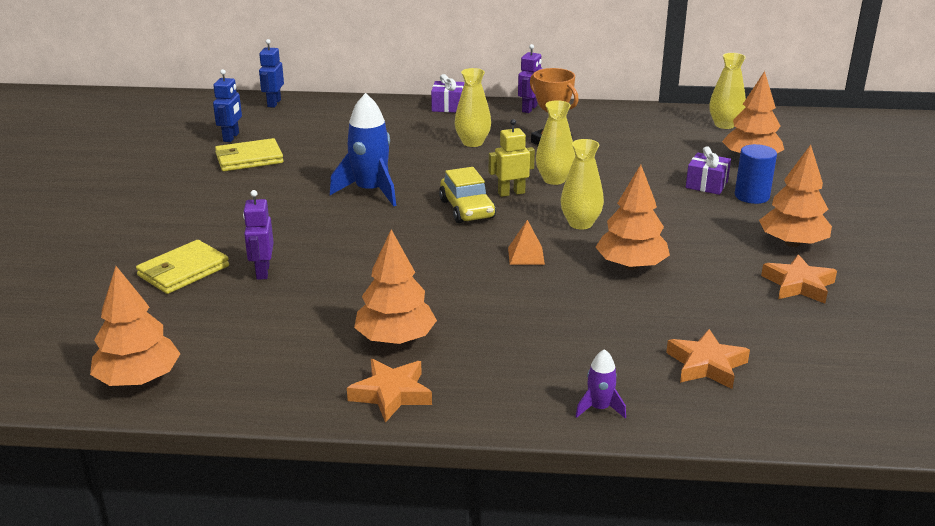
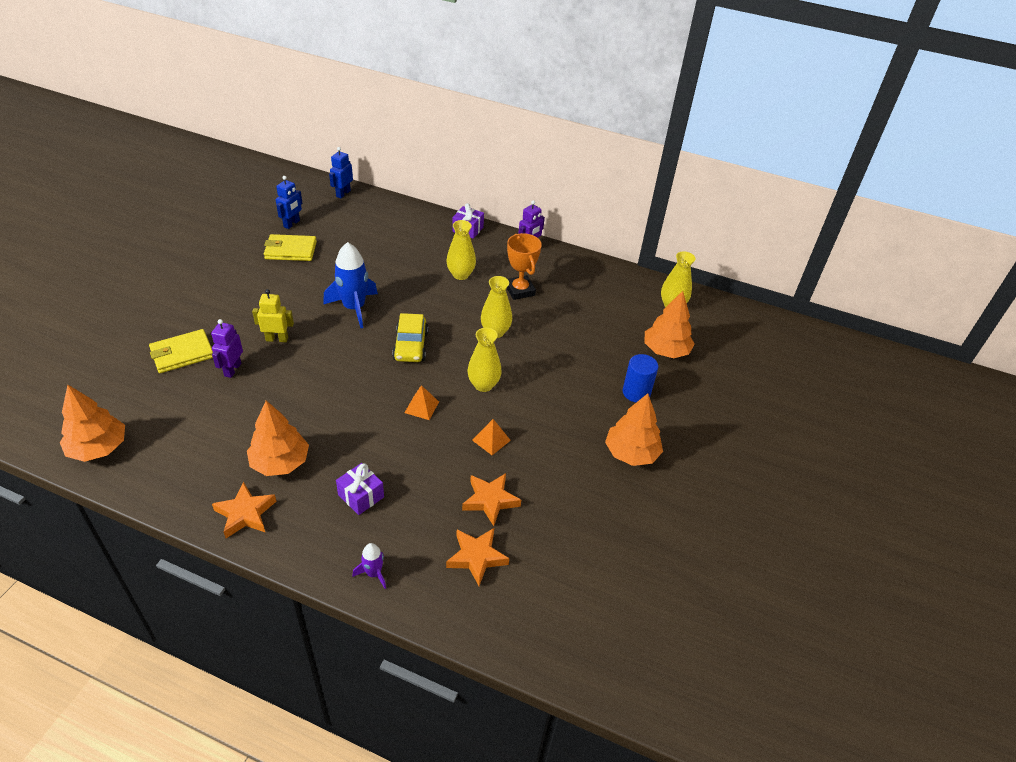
camera: 15 degrees right, 15 degrees up
(511, 193) = (454, 337): yellow robot -> yellow robot (277, 339)
(631, 265) = (491, 440): orange tree -> orange pyramid
(706, 185) = (609, 370): purple gift -> purple gift (361, 496)
(798, 285) = (603, 498): orange star -> orange star (490, 500)

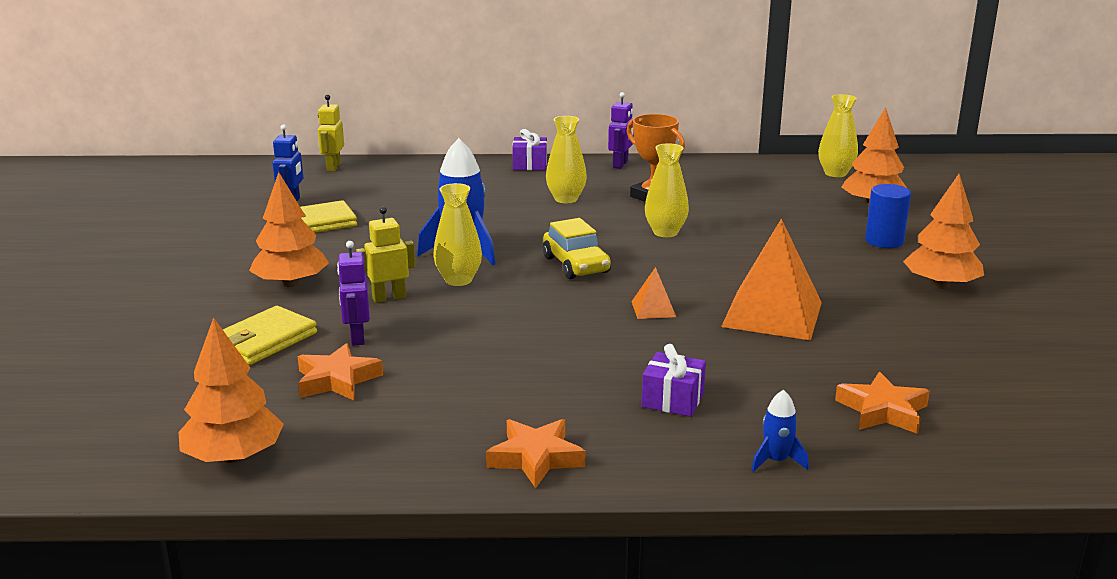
camera: 20 degrees left, 20 degrees down
(280, 462) = (527, 400): orange tree -> orange tree (291, 283)
(343, 193) = (333, 167): blue robot -> yellow robot
(373, 573) = (776, 461): purple rocket -> blue rocket
(483, 385) = (705, 274): yellow vase -> yellow vase (458, 280)
(490, 500) = (836, 361): orange star -> orange star (337, 380)
(491, 440) = (772, 314): orange pyramid -> orange pyramid, size x2.20

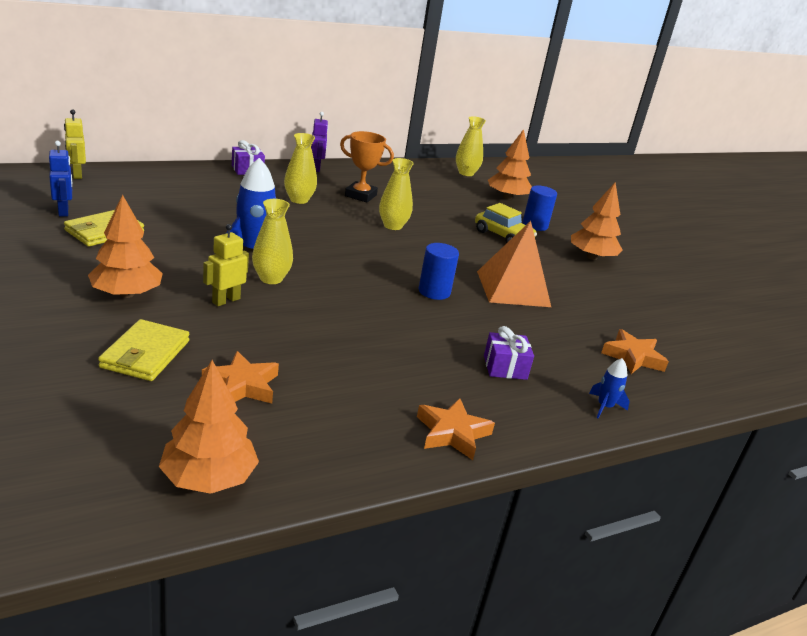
camera: 30 degrees left, 5 degrees up
(357, 337) = (227, 341): purple robot -> none
(576, 265) = (351, 258): yellow car -> yellow car (503, 236)
(653, 309) = (434, 292): orange pyramid -> blue cylinder

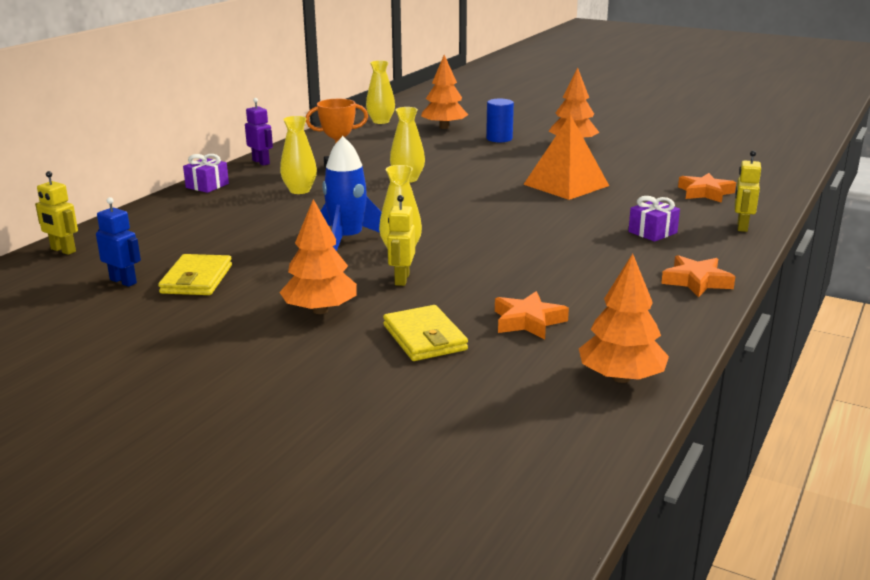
camera: 30 degrees left, 5 degrees down
(434, 292) = (524, 209): blue cylinder -> none
(503, 236) = (493, 154): yellow car -> none
(604, 407) = (741, 226): blue rocket -> yellow robot

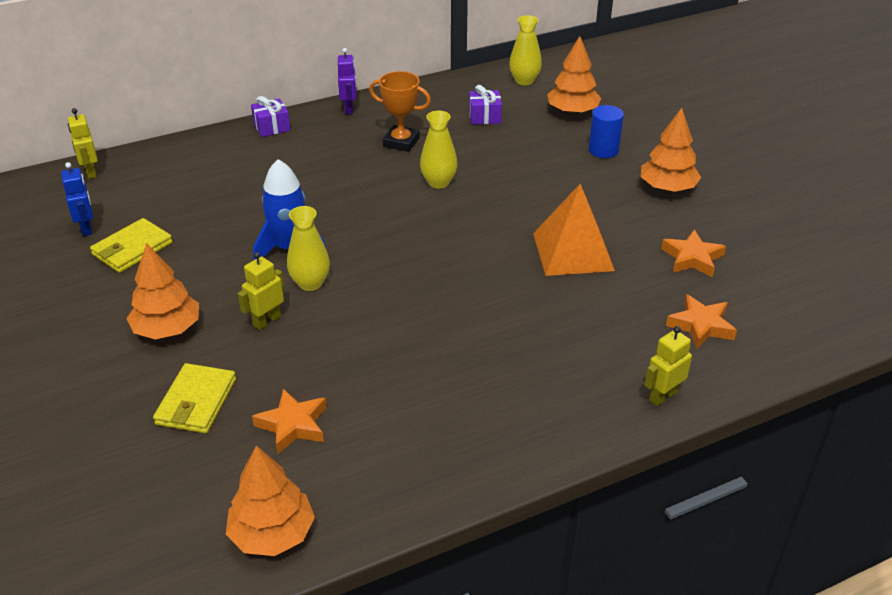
camera: 35 degrees right, 15 degrees up
(299, 190) = (332, 163): yellow vase -> none
(652, 232) = (559, 361): purple gift -> purple gift (484, 117)
(696, 281) = (502, 451): orange star -> orange star (692, 258)

